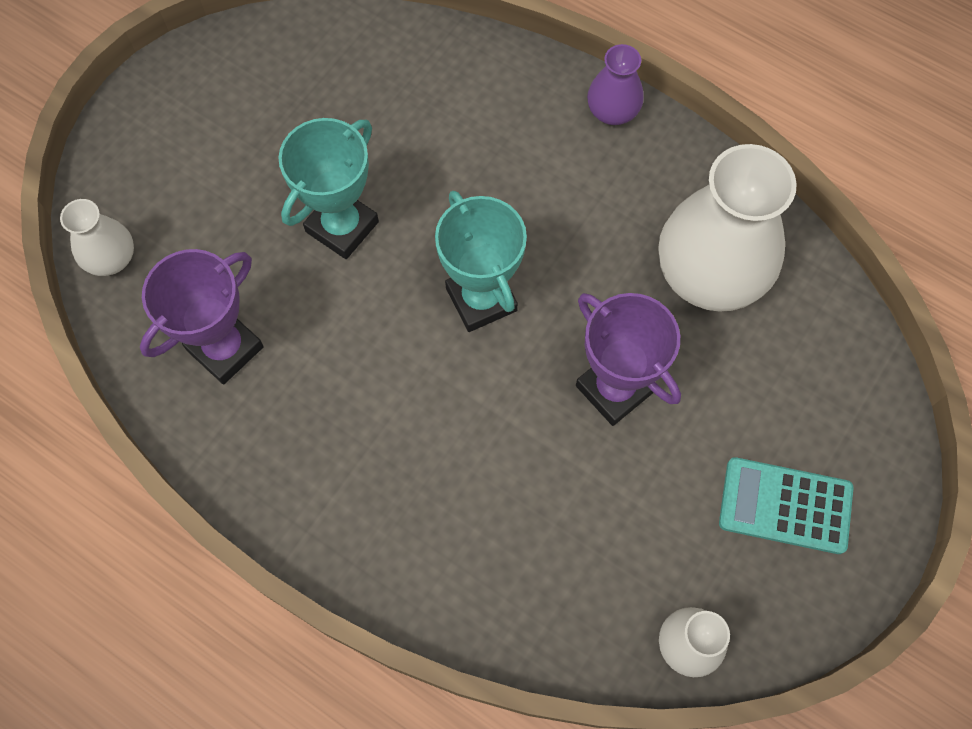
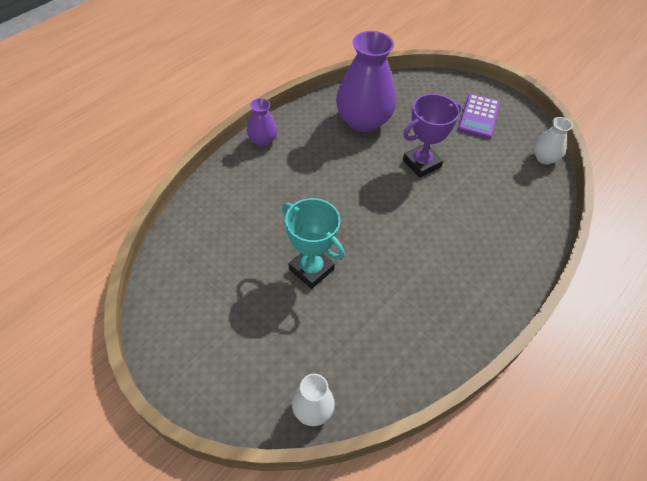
camera: 85 degrees left, 15 degrees down
(225, 348) = (387, 340): purple trophy -> none
(481, 299) = (367, 209): turquoise trophy -> none
(709, 274) = (363, 121): white vase -> purple vase
(785, 506) = (479, 117): turquoise calculator -> purple calculator

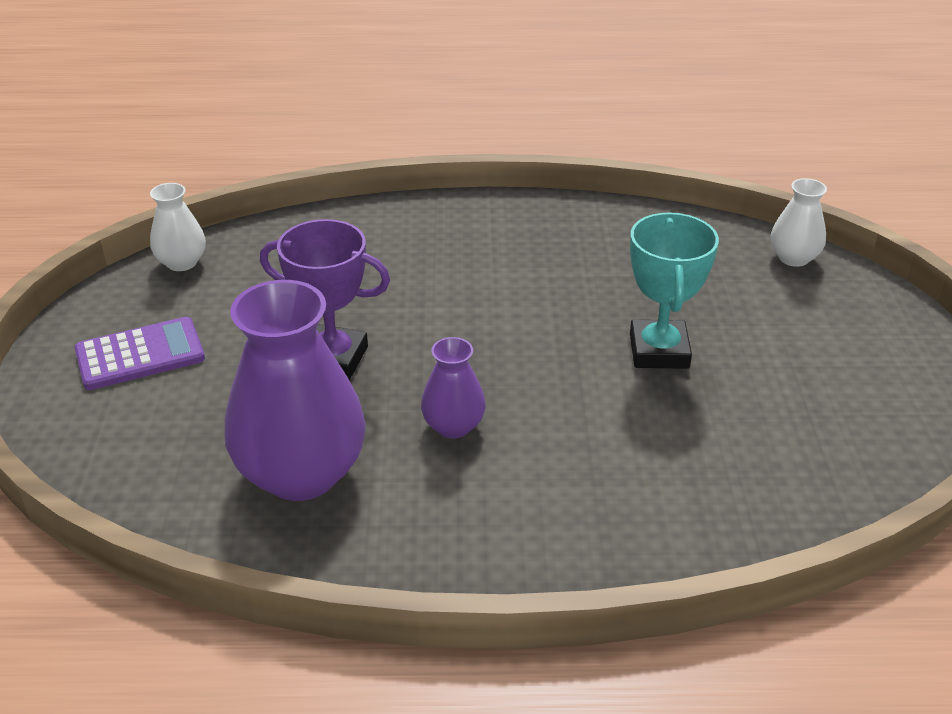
camera: 130 degrees left, 15 degrees down
(263, 140) = (513, 567): purple vase -> purple vase (453, 426)

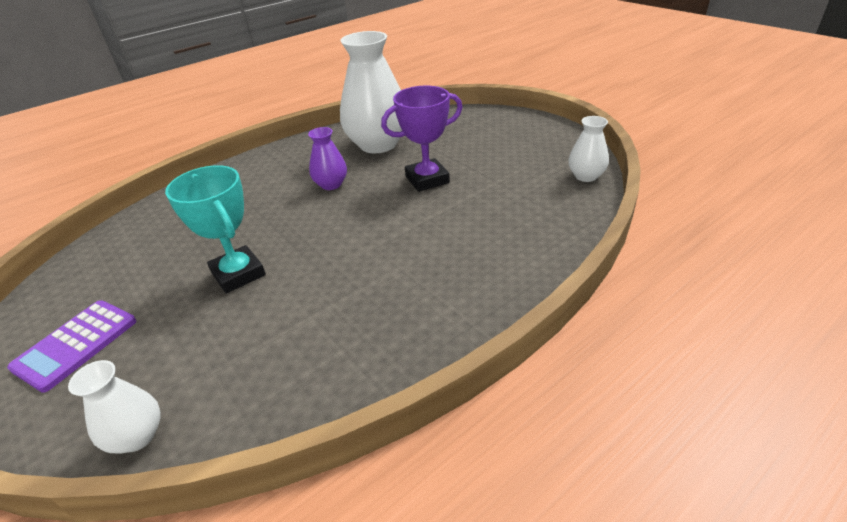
camera: 145 degrees right, 0 degrees up
(140, 355) = (515, 141): purple calculator -> purple calculator (76, 344)
(301, 473) = (378, 144): purple vase -> white vase

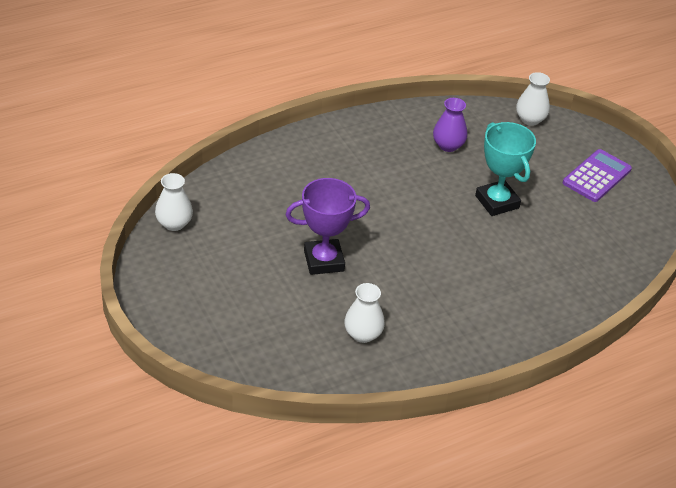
camera: 175 degrees left, 5 degrees up
(331, 184) = (421, 281): purple vase -> purple vase (448, 145)
(378, 144) = (363, 334): white vase -> white vase, size x0.49

